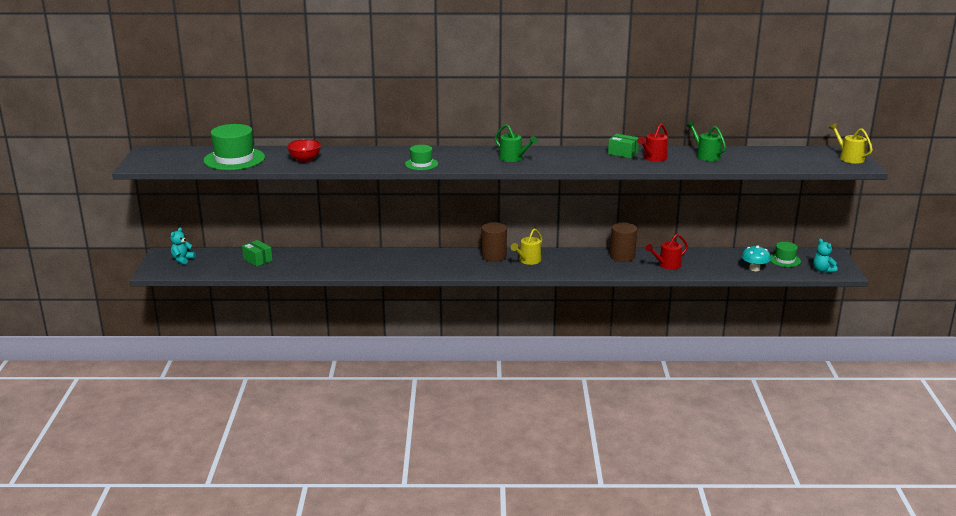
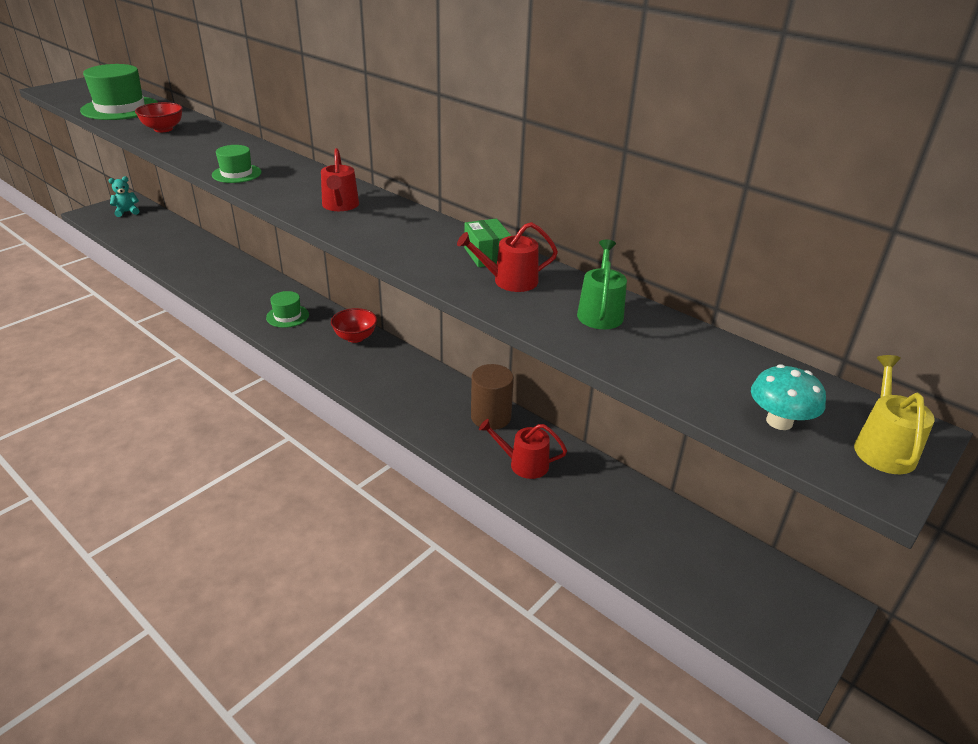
camera: 40 degrees right, 10 degrees up
(257, 260) = (170, 237): green box -> none
(494, 256) = (355, 337): brown cylinder -> red bowl
(513, 158) = (340, 206): green watering can -> red watering can
(528, 260) = (377, 362): yellow watering can -> none
(754, 269) = (641, 549): turquoise mushroom -> turquoise mushroom (779, 421)
(784, 260) = (720, 563): green hat -> green hat (287, 316)
(822, 270) = (758, 628): turquoise teddy bear -> none

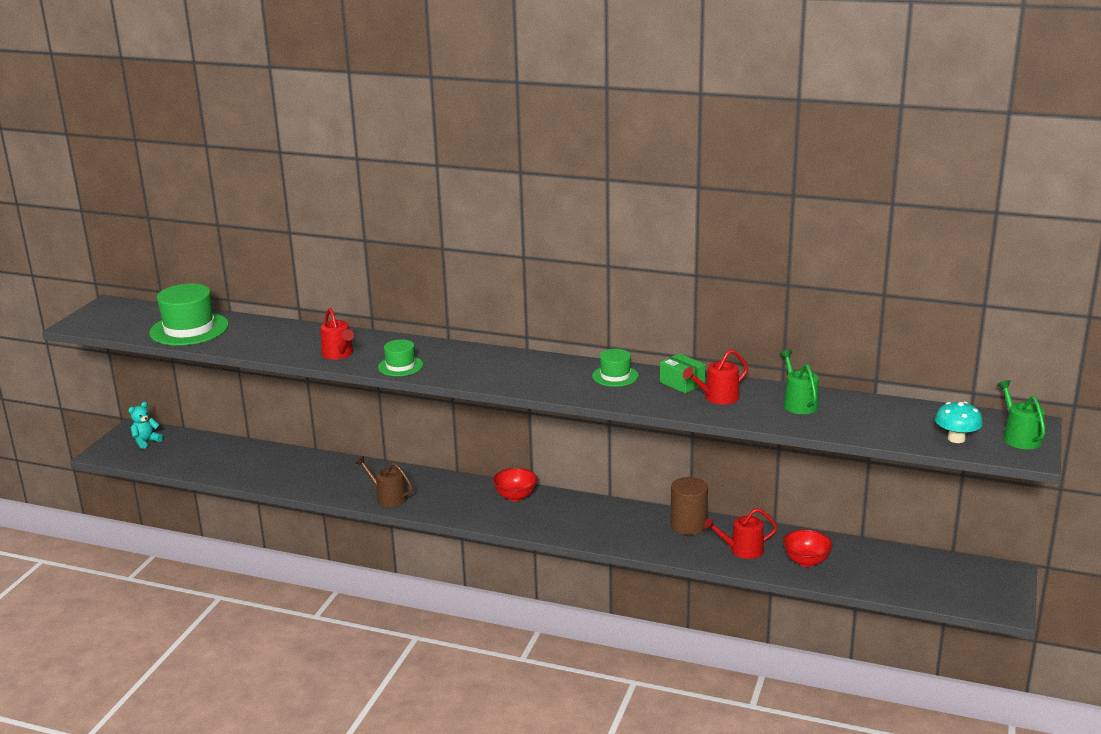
camera: 20 degrees left, 10 degrees down
(163, 129) = (268, 340): red bowl -> red bowl (806, 561)
(249, 307) = (388, 497): none -> brown watering can
(287, 316) = (434, 495): green hat -> green hat (615, 376)
(340, 206) = (525, 372): red watering can -> red watering can (339, 354)
(882, 447) = (1019, 437): yellow watering can -> green watering can

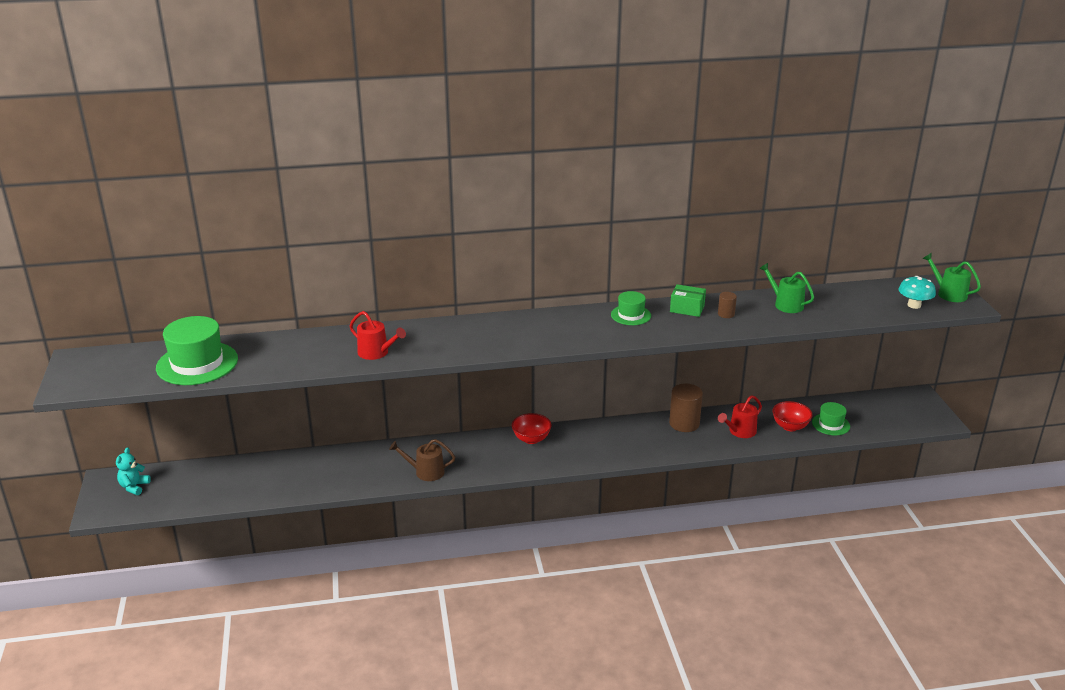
camera: 30 degrees left, 5 degrees up
(400, 366) = (445, 350): green hat -> green hat (830, 424)
(718, 397) = (726, 314): red watering can -> brown cylinder

